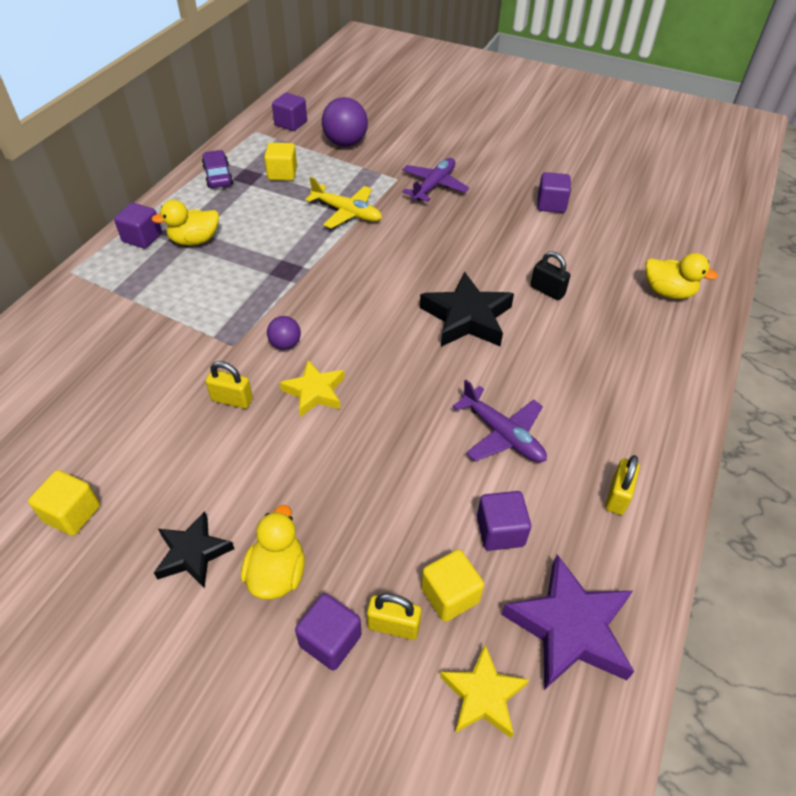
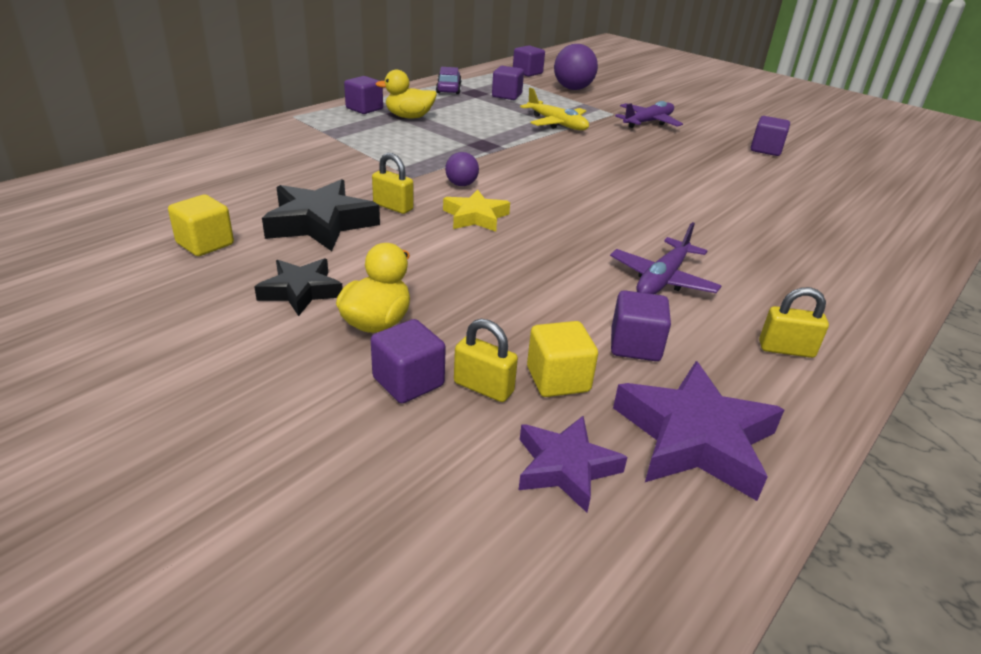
camera: 15 degrees right, 15 degrees down
(282, 173) = (506, 95): yellow cube -> purple cube
(466, 317) = (651, 200): black star -> black star (320, 223)
(482, 695) = (565, 467): yellow star -> purple star
(502, 434) = (662, 279): purple plane -> purple plane turned 60 degrees clockwise
(547, 290) = (745, 198): black padlock -> none
(617, 496) = (786, 349): yellow padlock -> yellow padlock turned 60 degrees clockwise
(668, 292) = (884, 222): yellow duck -> none

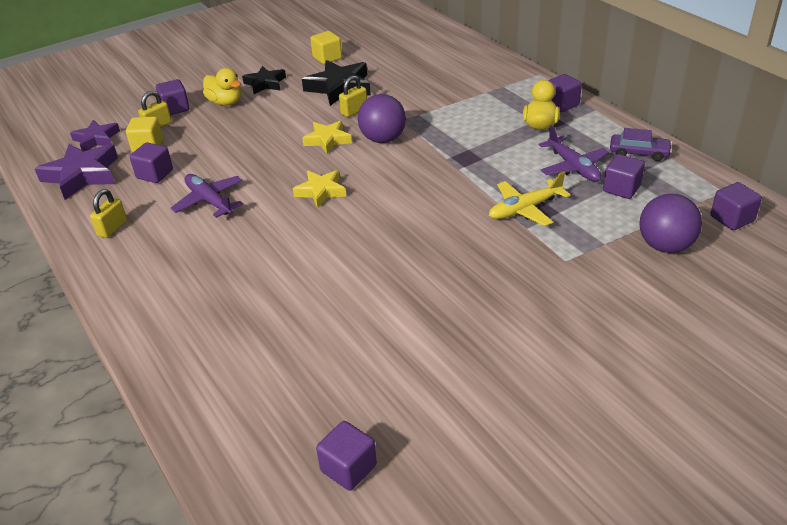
camera: 110 degrees right, 5 degrees up
(461, 184) = (383, 139): purple ball -> purple ball, size x1.83
(590, 209) = (321, 191): none -> yellow star
(648, 122) = (533, 281): purple plane -> purple plane (573, 167)
(766, 150) = (432, 361): purple cube -> purple cube (348, 468)

